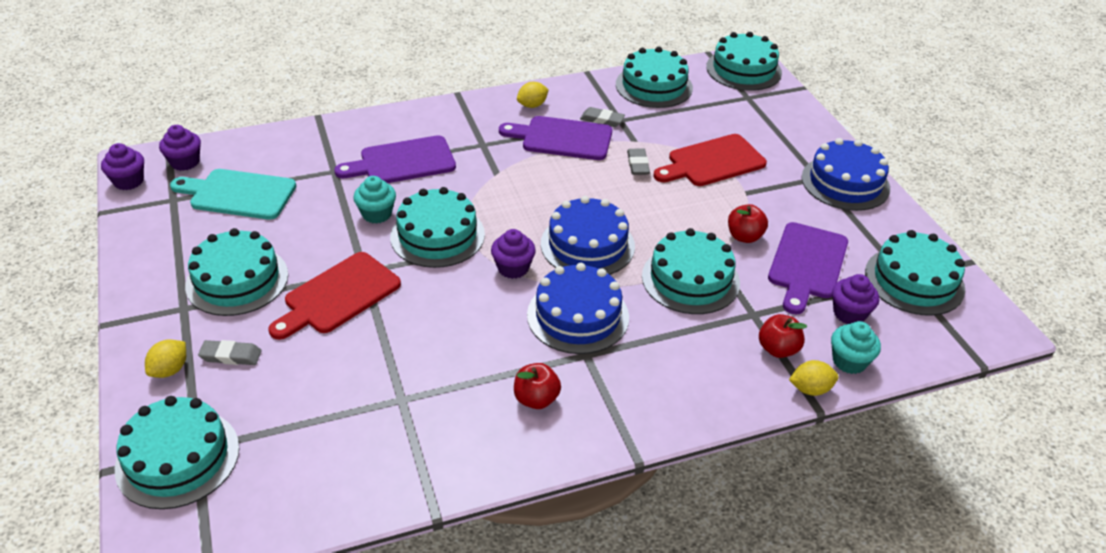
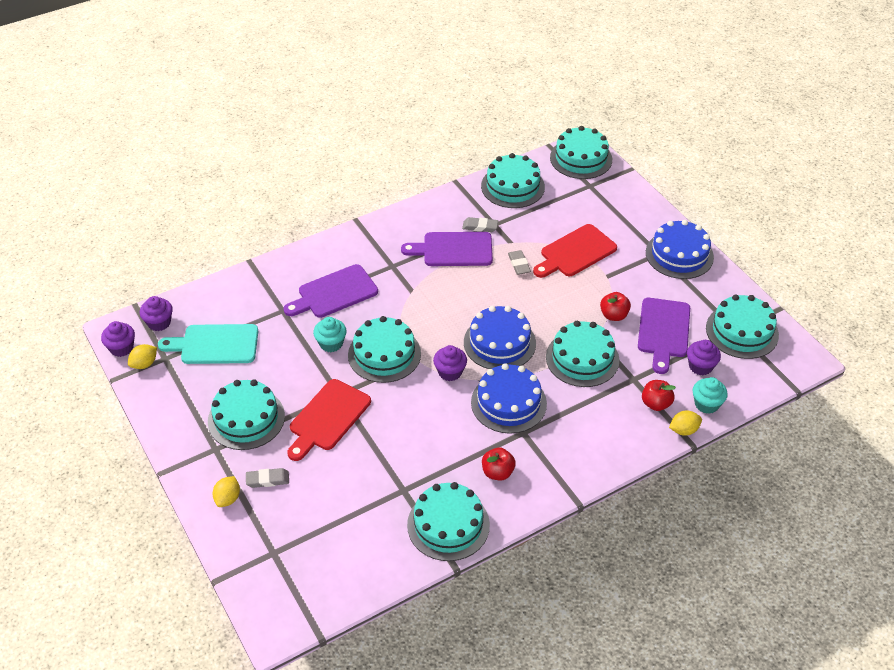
camera: 10 degrees left, 5 degrees up
(178, 458) = (263, 561): turquoise cake -> turquoise cake (448, 525)
(532, 105) = (420, 221): yellow lemon -> yellow lemon (144, 364)

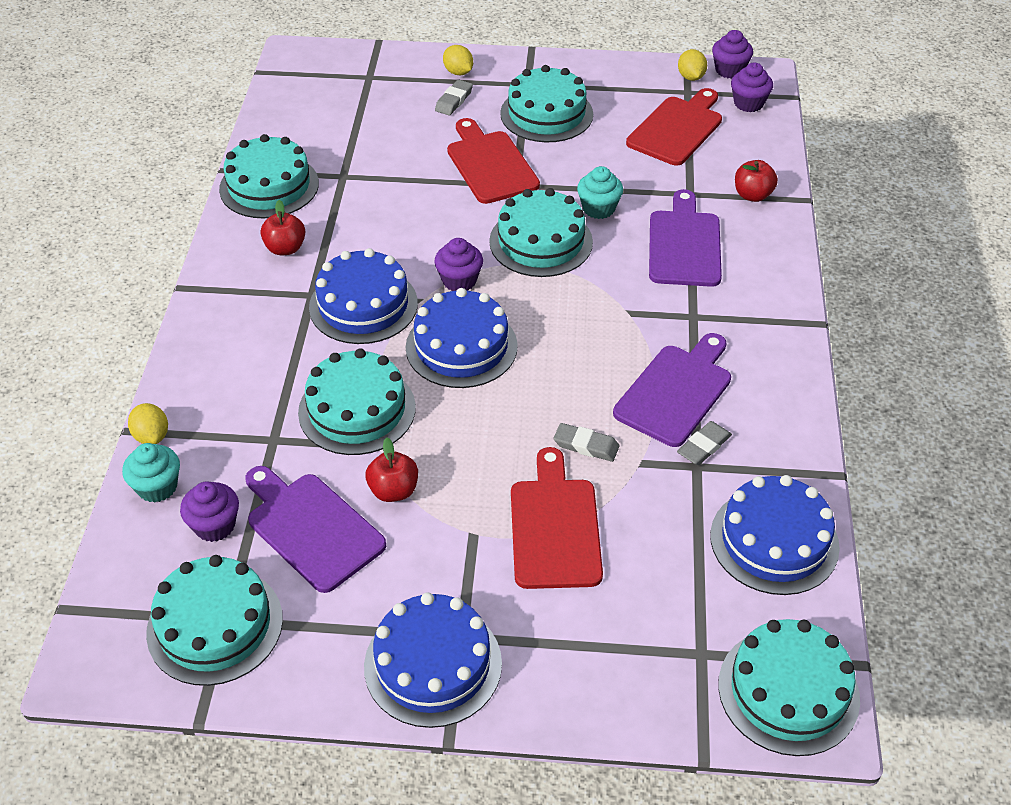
camera: 125 degrees right, 0 degrees up
(215, 344) = (677, 129): turquoise cutting board -> red cutting board
(512, 186) = (774, 541): turquoise cake -> blue cake
(656, 404) = (215, 436): red apple -> red apple (752, 195)
(683, 430) = (152, 436): yellow lemon -> yellow lemon turned 45 degrees counterclockwise

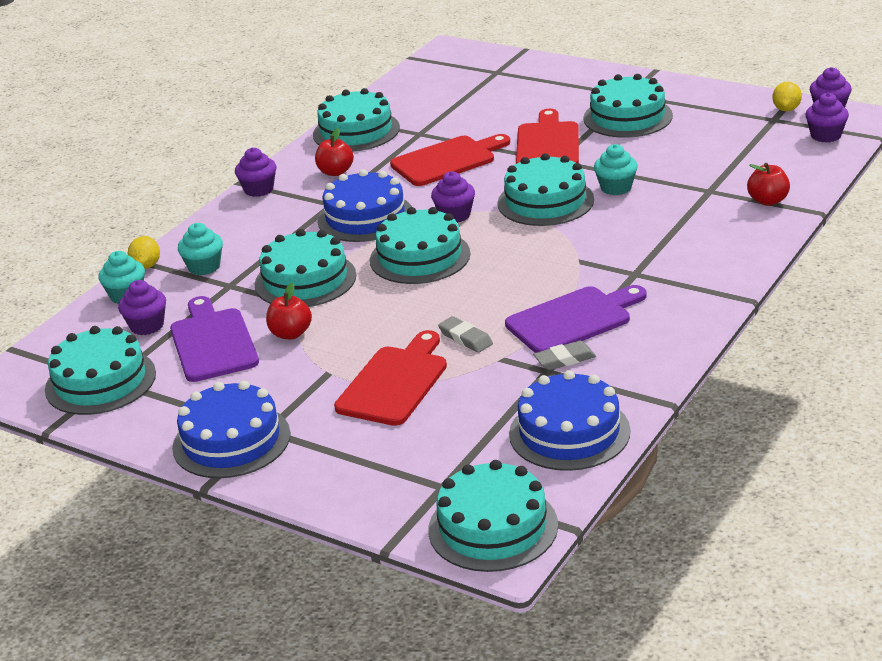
camera: 30 degrees right, 15 degrees down
(212, 292) = (259, 189): none -> purple cupcake
(224, 420) = (204, 267): none -> turquoise cupcake
(454, 100) = (554, 97): grey eraser -> none
(458, 72) = (575, 78): yellow lemon -> none
(461, 346) = (420, 257): blue cake -> turquoise cake
(677, 129) = (739, 144): red cutting board -> red cutting board (447, 160)
(684, 245) = (671, 224): purple cutting board -> none

